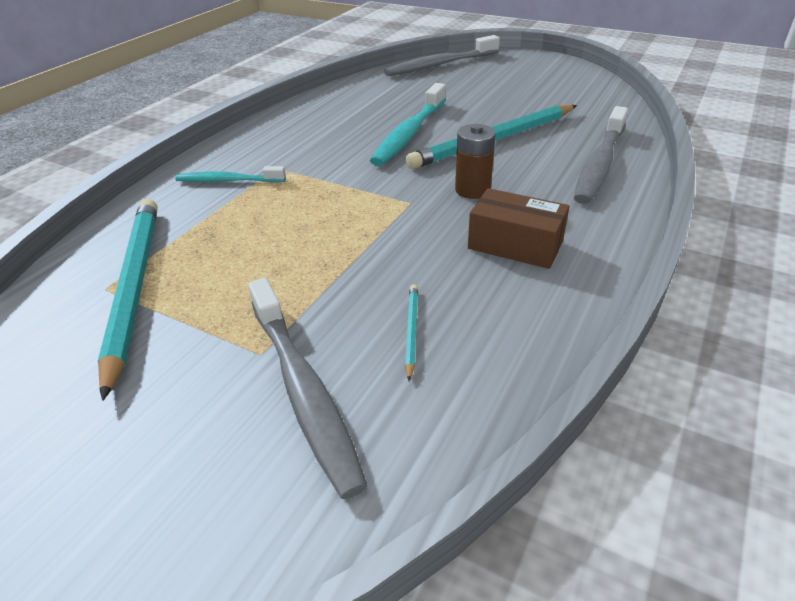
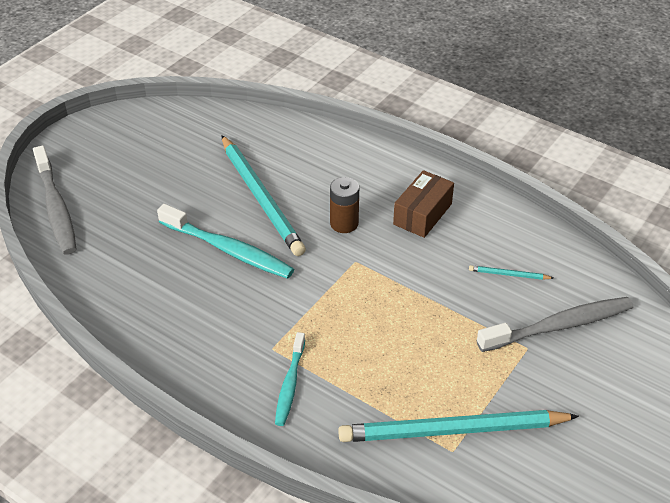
camera: 85 degrees left, 5 degrees up
(600, 164) = (320, 149): grey toothbrush -> none

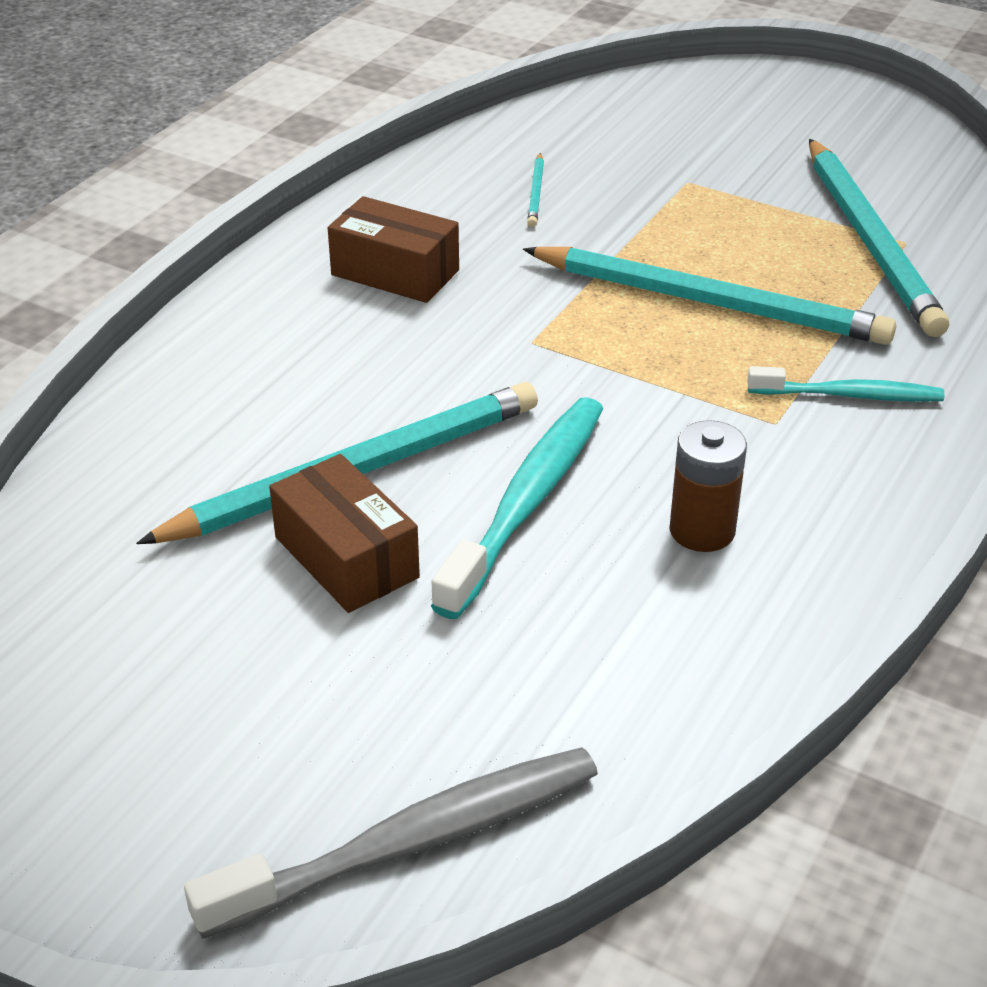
camera: 95 degrees left, 5 degrees down
(206, 194) = (346, 557): none -> brown box
(344, 223) = (429, 358): brown battery -> brown battery (702, 530)
(386, 338) = (710, 302): none -> turquoise pencil
(559, 326) = (636, 156): grey toothbrush -> none

